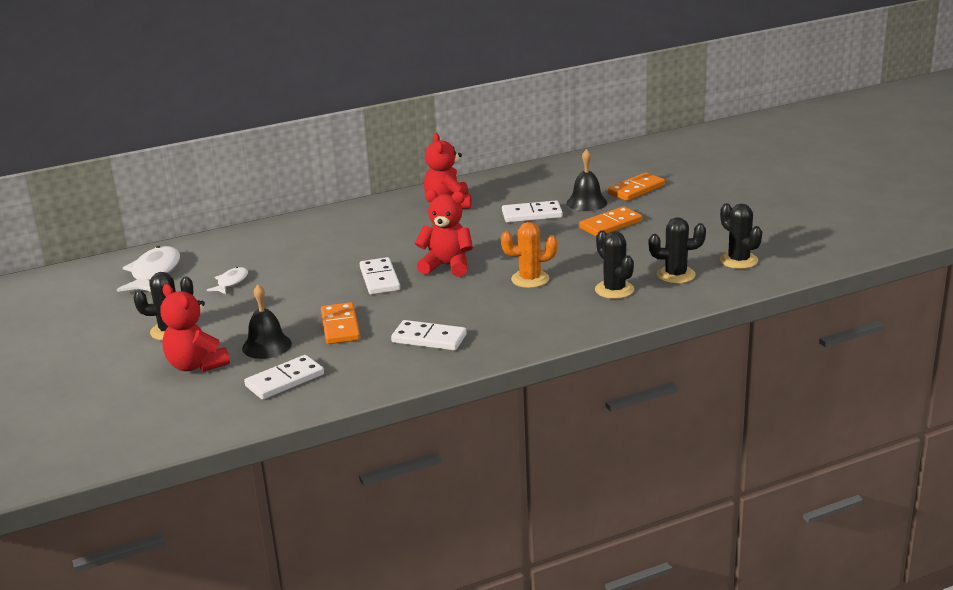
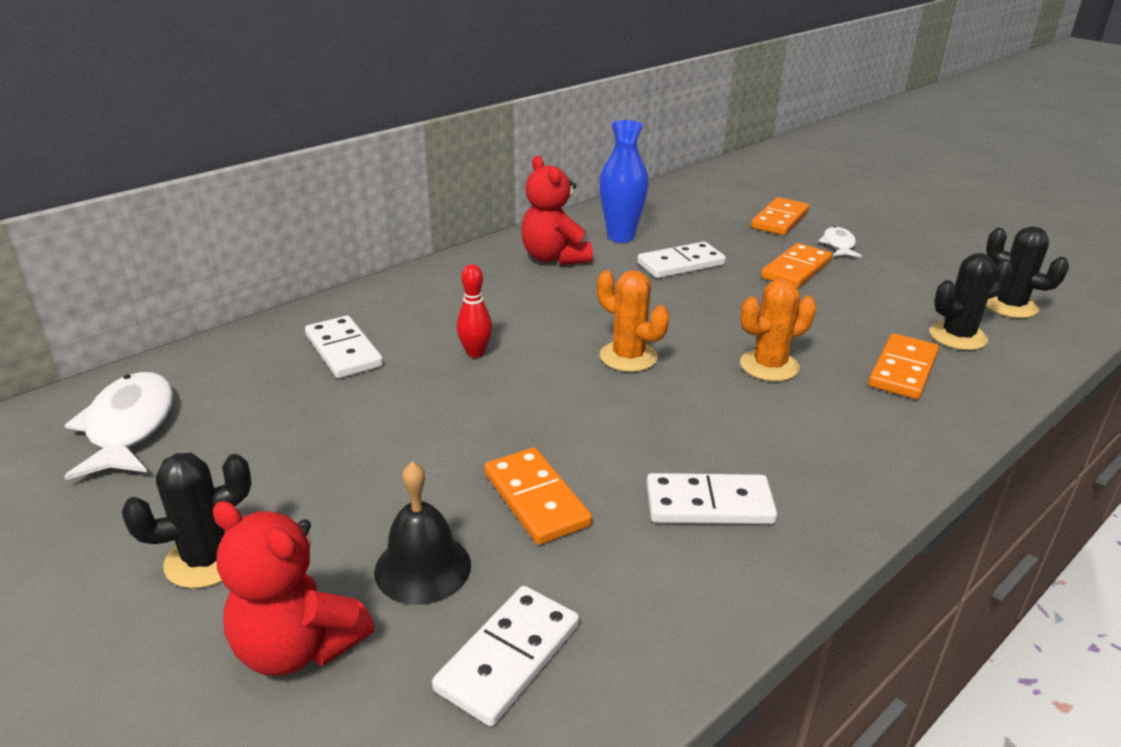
camera: 20 degrees left, 5 degrees up
(231, 282) = (285, 429): white fish -> white fish (838, 245)
(357, 255) = (475, 353): none -> red bowling pin
(379, 279) = (540, 392): white domino -> white domino (343, 351)
(447, 266) = (628, 357): red teddy bear -> orange cactus
(506, 193) = (620, 237): none -> blue vase
(586, 202) = (736, 241): black bell -> none
(614, 290) = (903, 370): black cactus -> orange domino

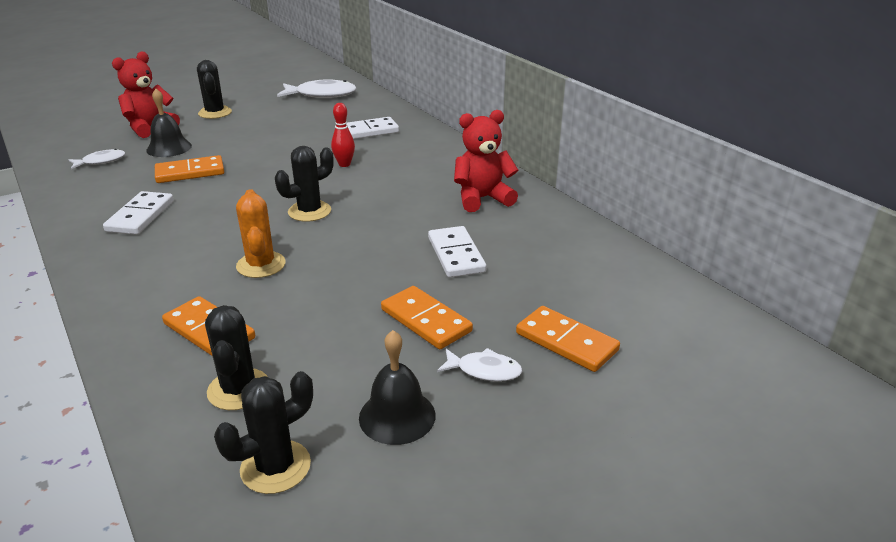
camera: 100 degrees right, 0 degrees up
(508, 657) = (101, 161): white domino -> white fish
(620, 237) = (523, 232): blue vase -> none
(628, 357) = (309, 211): orange cactus -> black cactus
(916, 270) = (397, 416): none -> black bell

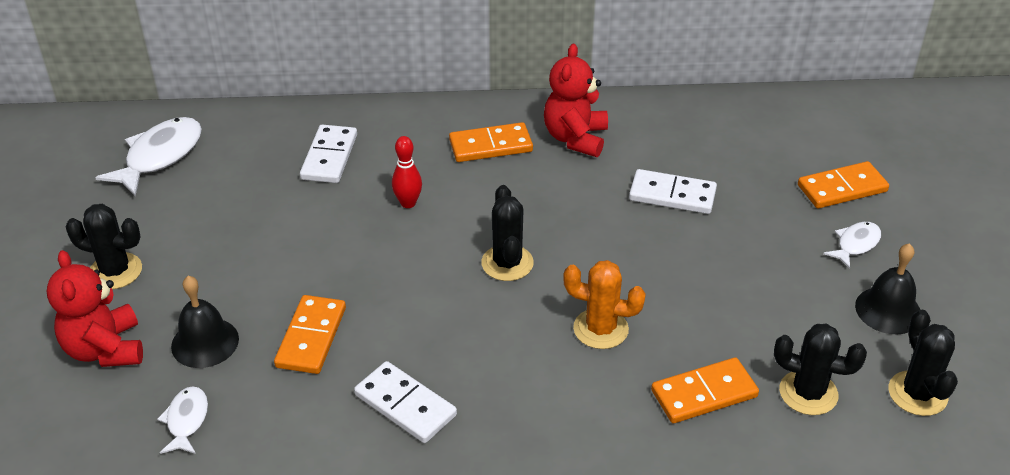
camera: 60 degrees left, 10 degrees up
(426, 320) = (768, 251): orange domino -> orange domino (490, 146)

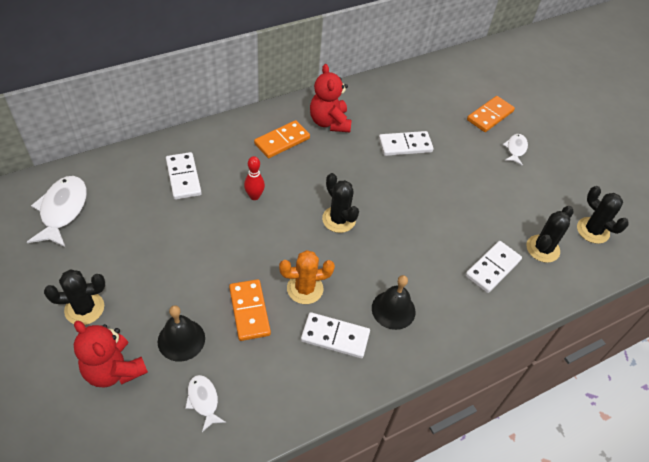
camera: 30 degrees left, 10 degrees up
(600, 329) = (416, 246): orange cactus -> orange cactus (305, 288)
(704, 394) = (492, 268): orange domino -> white domino
(808, 393) = (542, 249): black cactus -> black cactus turned 45 degrees counterclockwise
(888, 310) = (552, 185): black bell -> black bell (393, 309)

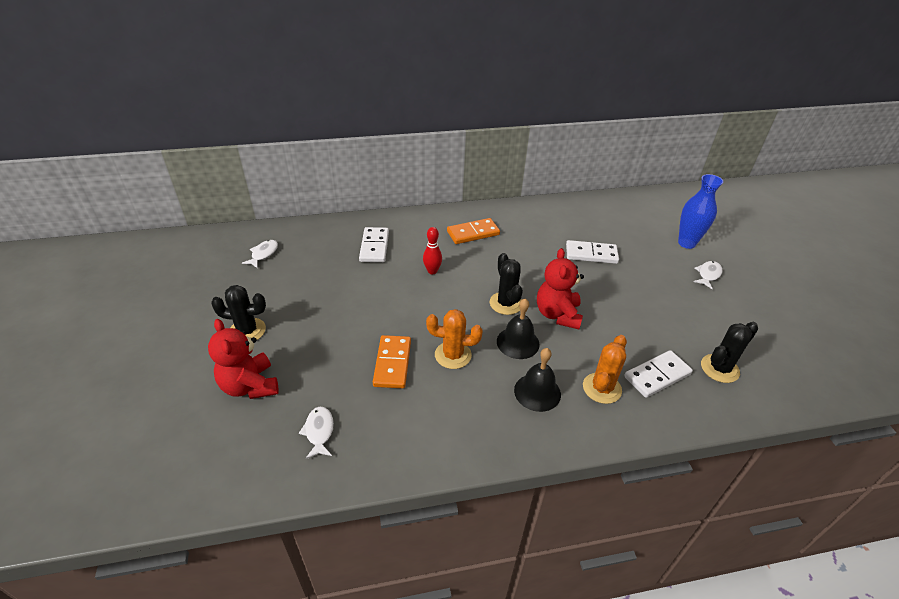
camera: 20 degrees right, 10 degrees down
(62, 210) = (263, 254): white fish -> white fish, size x0.56
(181, 339) = (320, 374): black bell -> black bell (518, 342)
(329, 122) = (522, 225): red teddy bear -> red teddy bear (557, 314)
(335, 337) = (468, 404): white domino -> none
(448, 292) = (602, 388): none -> orange cactus
(490, 116) = (686, 243): orange domino -> blue vase
(592, 230) = (783, 362): black cactus -> none

